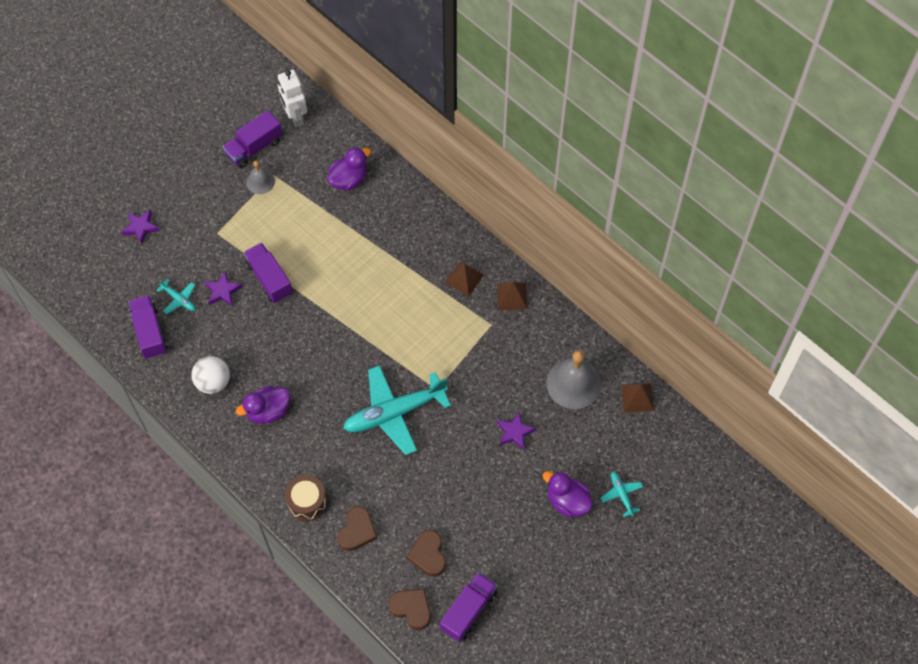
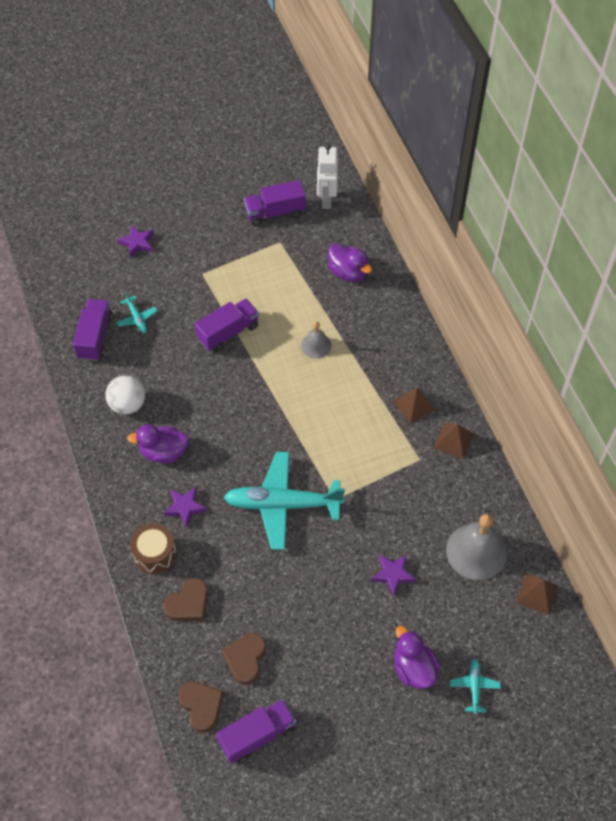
camera: 25 degrees right, 5 degrees down
(223, 291) = (180, 326): purple star -> purple star (185, 507)
(260, 181) = (265, 244): grey bell -> grey bell (316, 345)
(269, 279) = (228, 332): purple truck -> purple truck turned 60 degrees clockwise
(349, 179) = (348, 272): purple duck -> purple duck turned 60 degrees clockwise

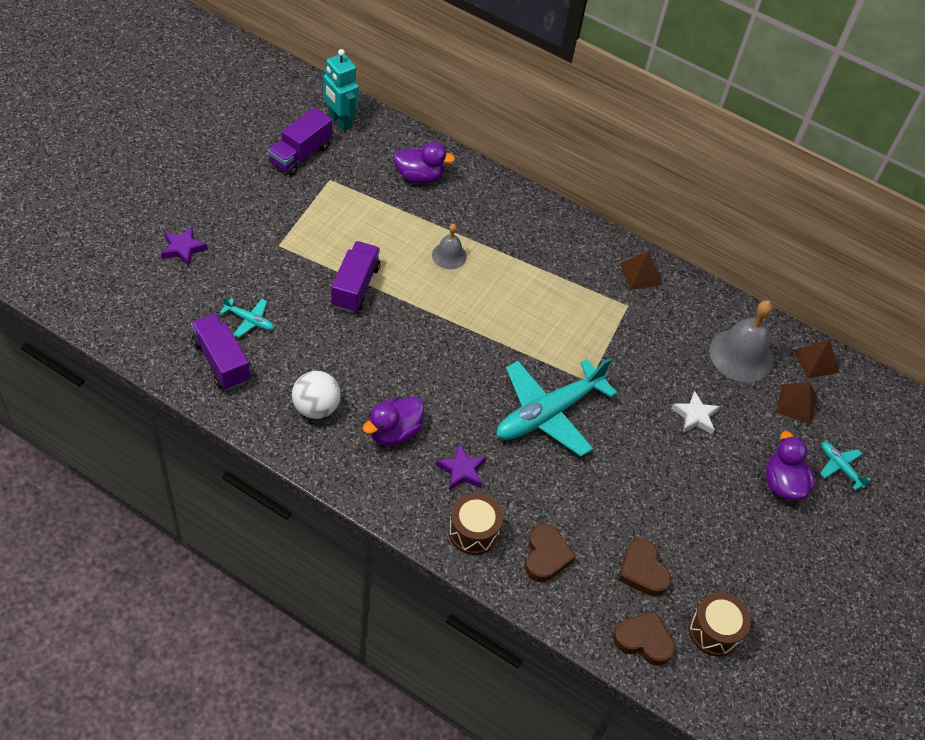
camera: 45 degrees left, 5 degrees down
(257, 735) = (714, 631): purple truck -> brown drum
(326, 199) = (340, 121): white robot -> turquoise robot
(393, 574) = (695, 416): purple star -> white star
(413, 668) = (782, 483): purple duck -> purple duck turned 60 degrees clockwise
(414, 405) = (581, 262): brown pyramid -> brown pyramid (796, 404)

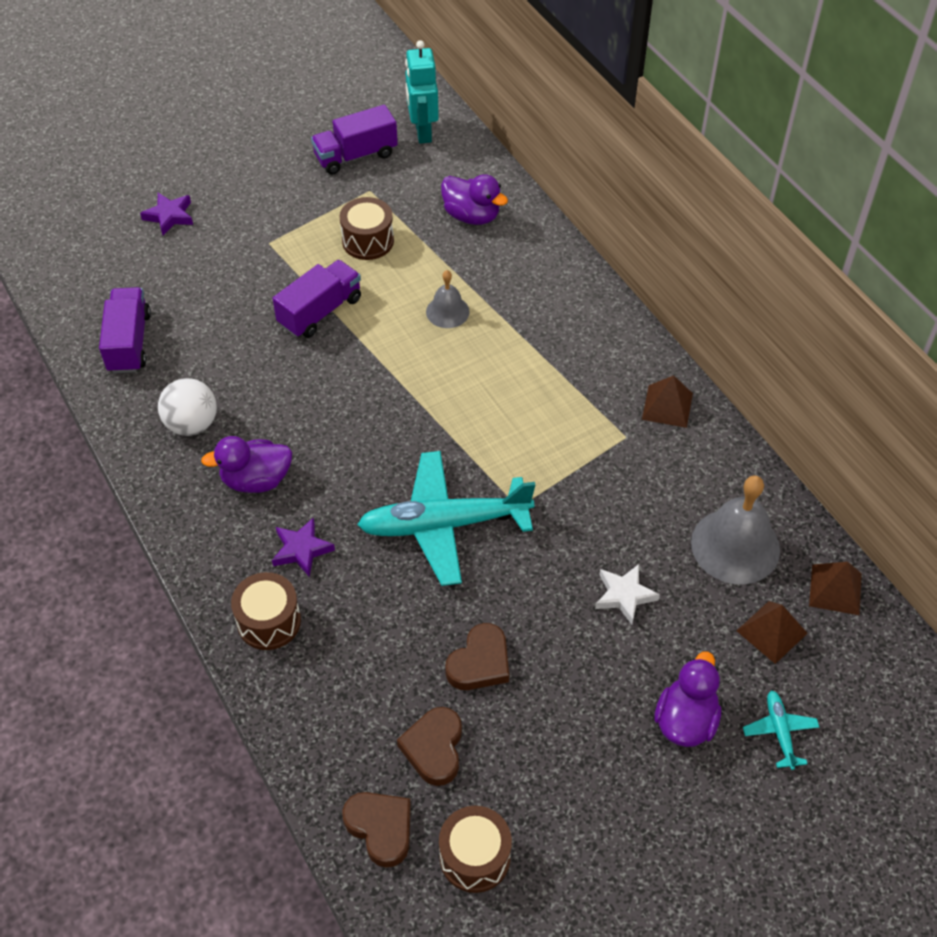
camera: 35 degrees right, 0 degrees up
(249, 320) = (185, 310): turquoise plane -> none
(355, 220) = (368, 241): none -> brown drum
(546, 556) = (332, 683): brown heart -> brown heart (480, 662)

